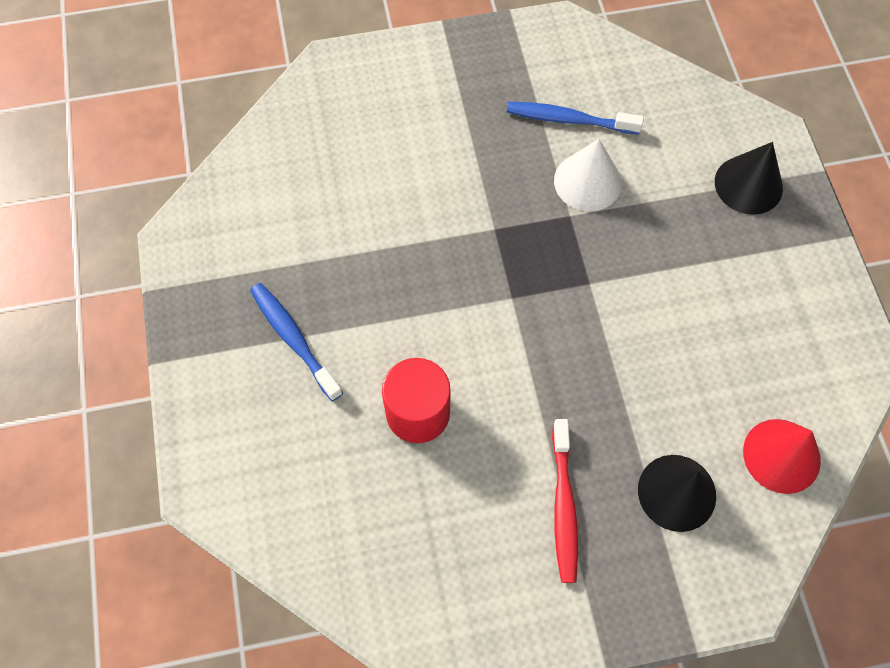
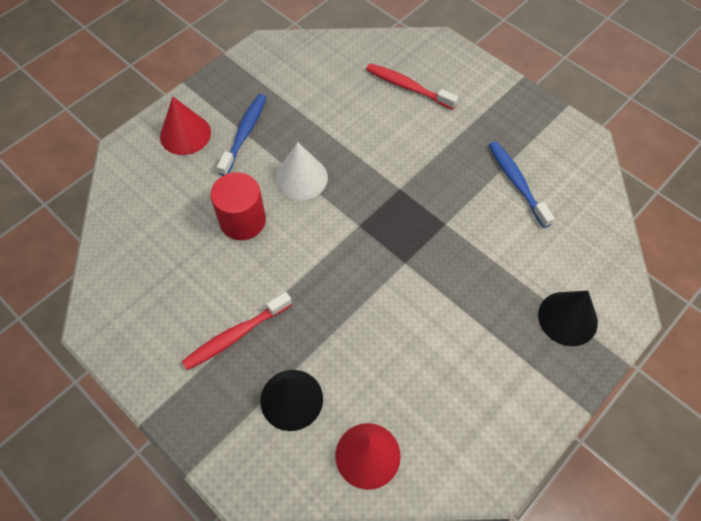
camera: 55 degrees right, 5 degrees down
(240, 406) = (185, 134): none -> red cone
(366, 133) = (408, 87): none -> red toothbrush
(587, 182) = (479, 219): white cone -> white cone (301, 178)

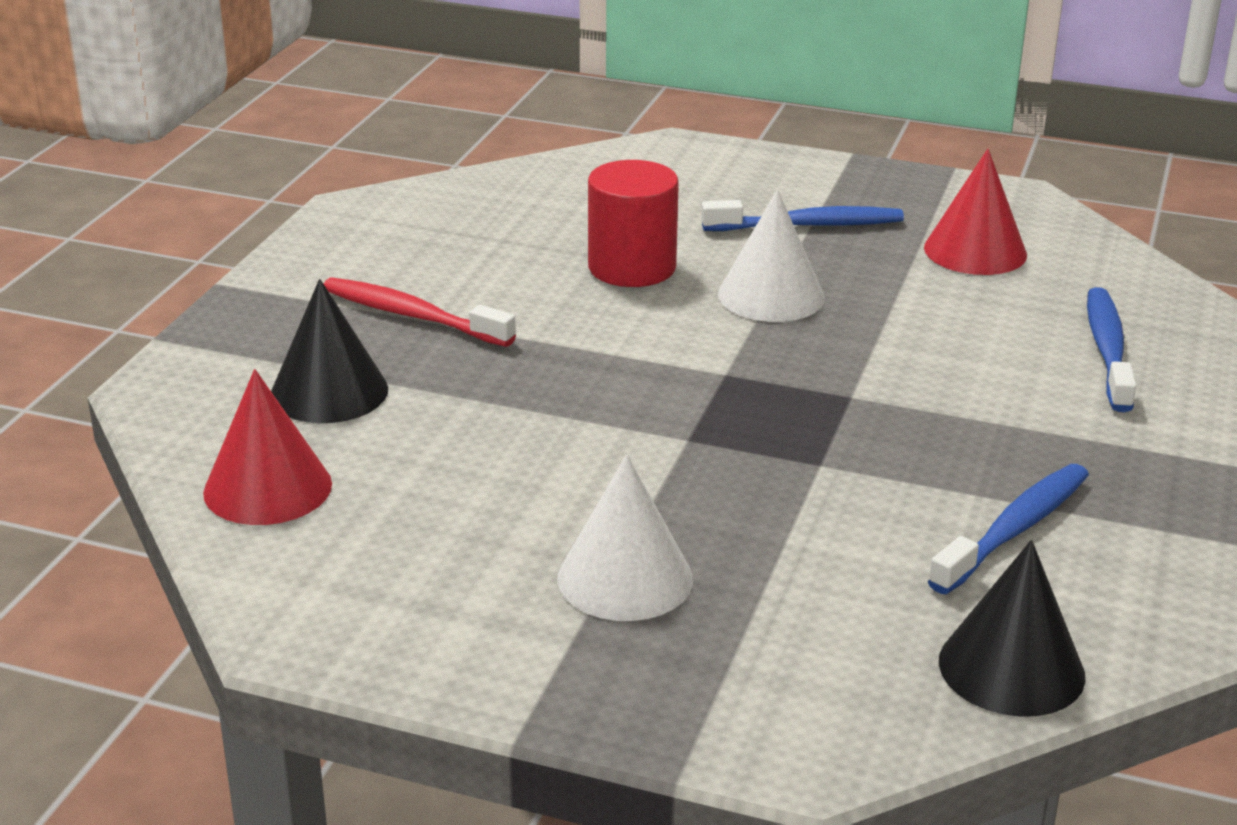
camera: 65 degrees right, 30 degrees down
(185, 134) = (751, 181): red cone -> red cone (975, 251)
(408, 87) = (1107, 349): red toothbrush -> blue toothbrush
(498, 329) = (625, 578): none -> white cone
(567, 318) = (725, 667): black cone -> black cone (1011, 668)

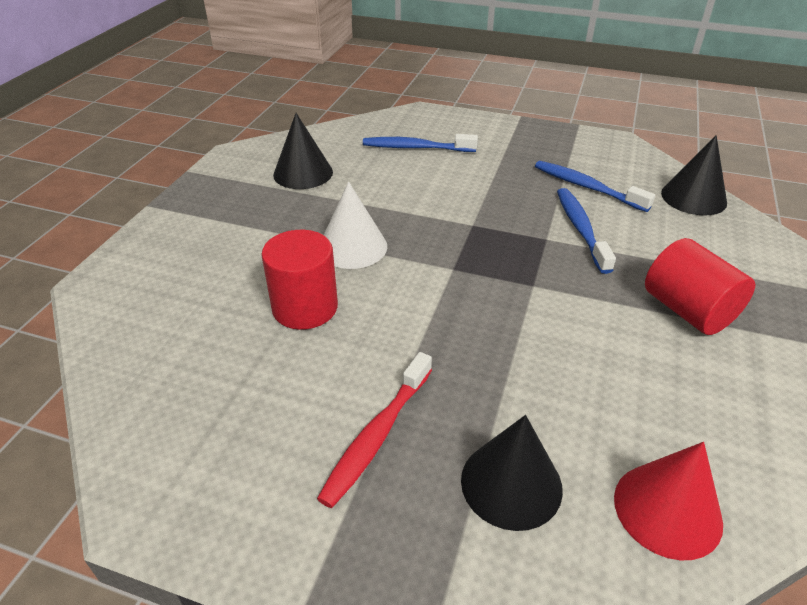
camera: 90 degrees left, 10 degrees up
(625, 578) = (688, 310): white cone -> red cylinder
(808, 225) = (255, 228): blue toothbrush -> blue toothbrush (580, 229)
(975, 251) = (303, 173): red cone -> black cone

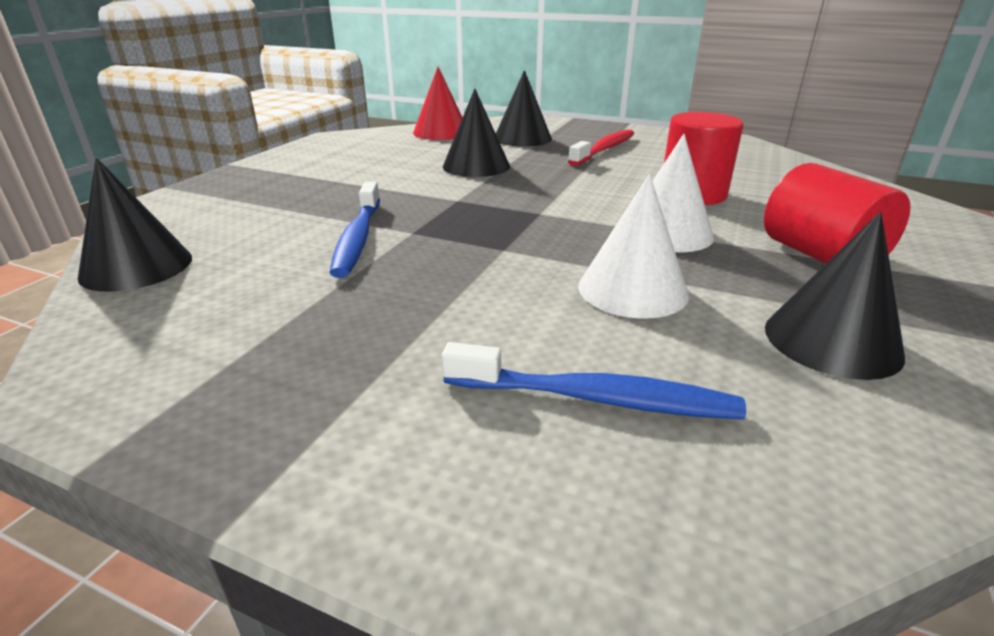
camera: 175 degrees left, 10 degrees down
(390, 196) = (632, 289): none -> white cone
(545, 362) = (476, 166): none -> black cone
(586, 187) = (285, 289): blue toothbrush -> none
(688, 310) = (325, 182): red cylinder -> red cylinder (820, 256)

